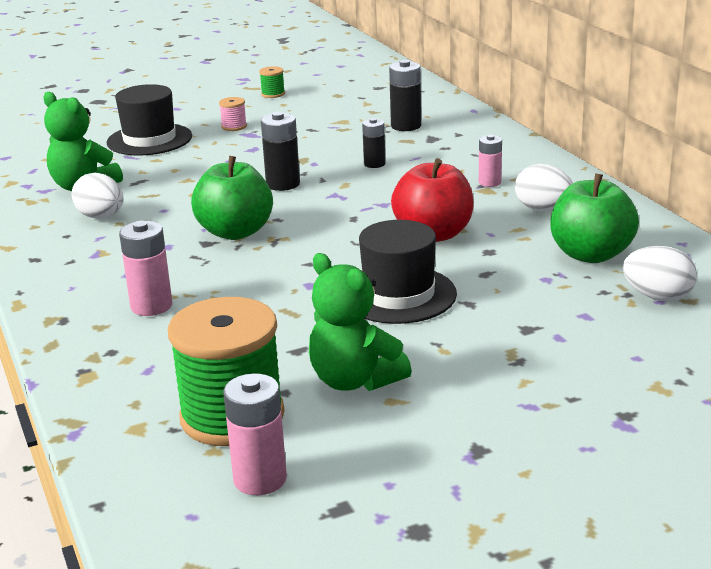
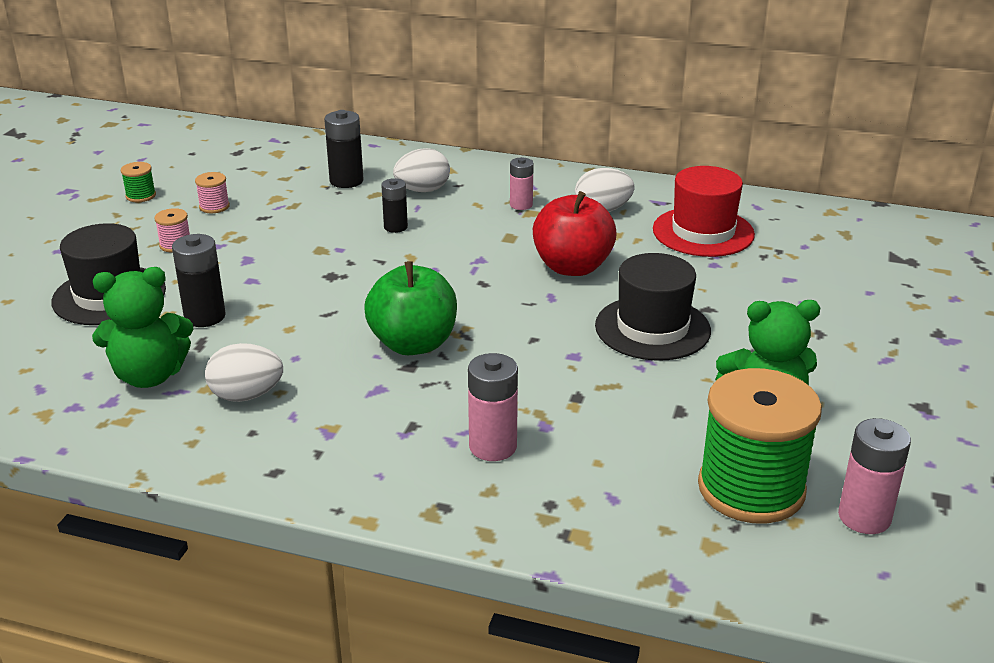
camera: 50 degrees left, 5 degrees up
(283, 184) = (355, 280): black battery -> black battery (205, 316)
(298, 113) = (214, 206): none -> pink spool
(591, 254) = (703, 232): green apple -> red hat
(658, 297) = (798, 243): white egg -> white egg (423, 190)

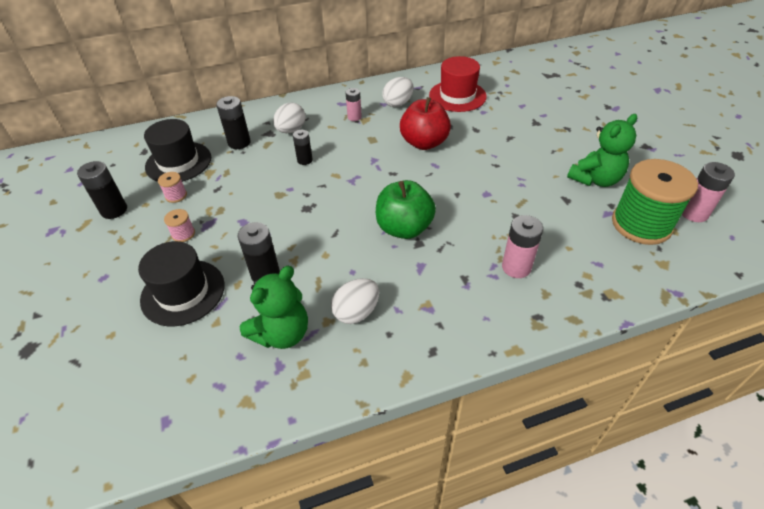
camera: 35 degrees left, 15 degrees up
(141, 196) = (114, 210): green spool -> black battery
(652, 328) = (501, 160): black hat -> black hat (178, 162)

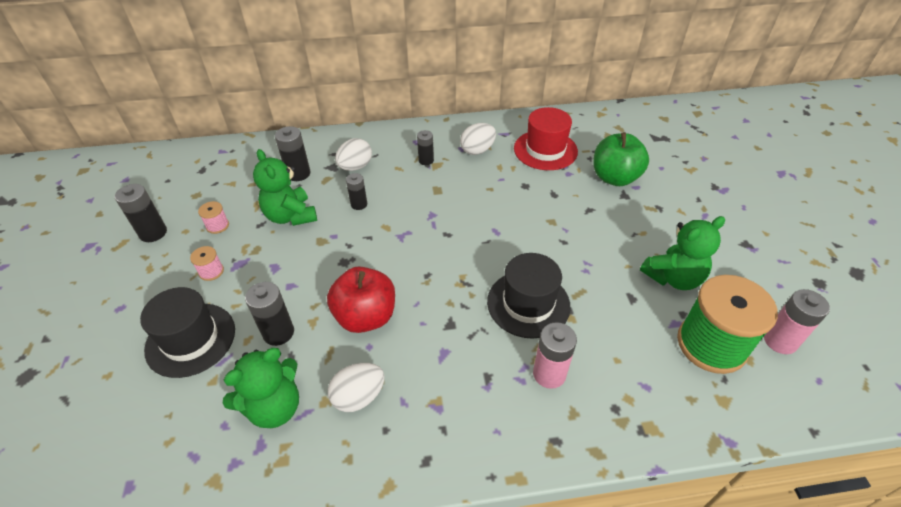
camera: 10 degrees right, 0 degrees up
(178, 162) = (231, 187): black hat -> black hat (528, 303)
(244, 178) = (291, 216): none -> green teddy bear
(354, 117) = (426, 160): pink battery -> black battery
(404, 228) = (439, 303): green apple -> green apple (615, 178)
(424, 143) = (492, 202): red apple -> red apple (365, 316)

